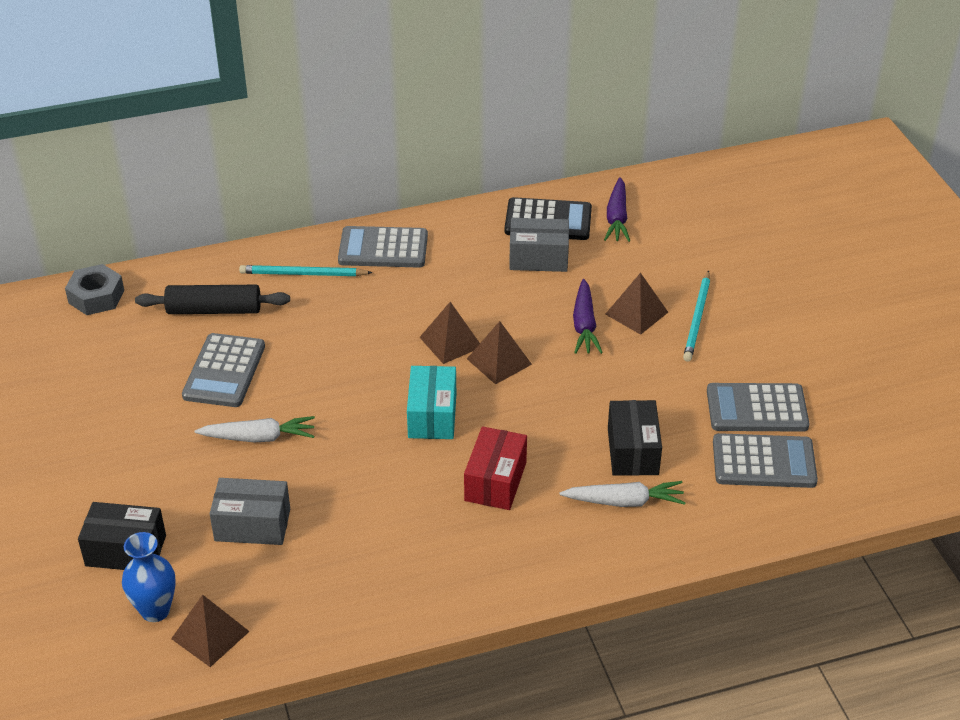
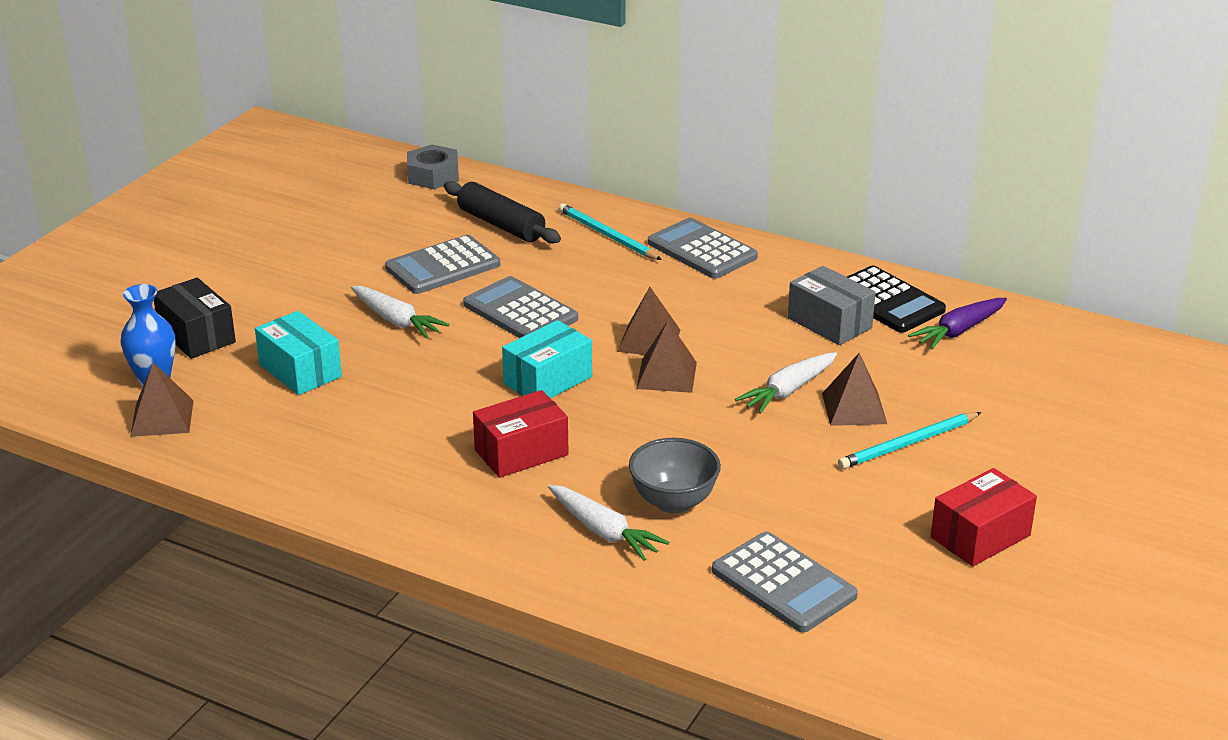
camera: 45 degrees right, 10 degrees down
(252, 525) = (300, 371): grey box -> turquoise box
(584, 325) = (788, 391): purple carrot -> white carrot
(632, 451) = (673, 502): black box -> grey bowl
(757, 409) = (848, 541): grey calculator -> grey calculator (520, 312)
(812, 356) = (980, 536): none -> red box

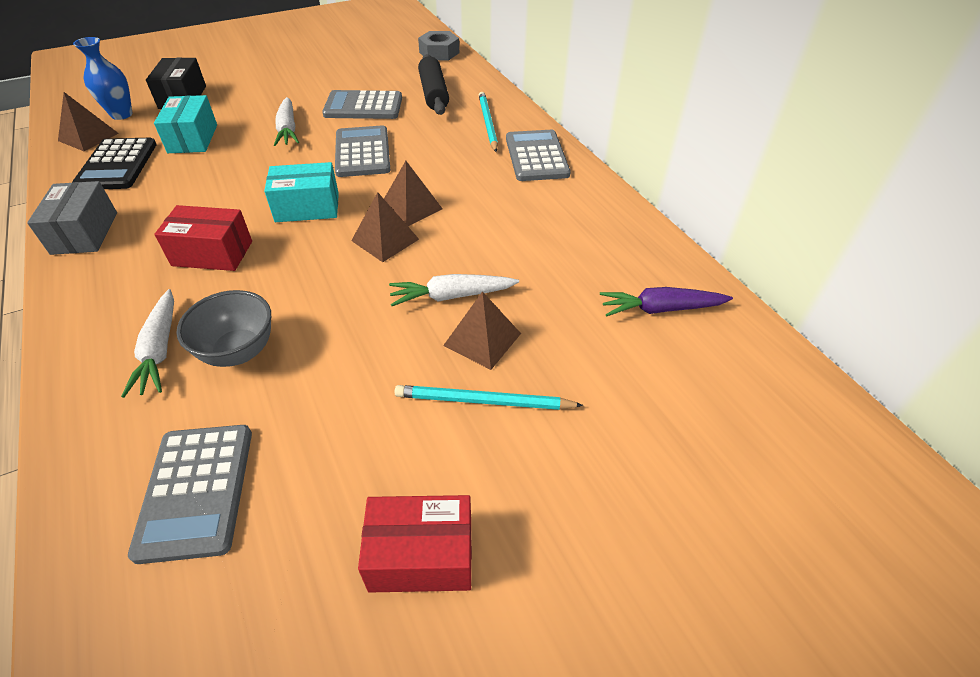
camera: 35 degrees right, 15 degrees up
(829, 323) = (558, 252): grey box -> grey box (85, 233)
(886, 301) = (627, 253): black calculator -> black calculator (117, 165)

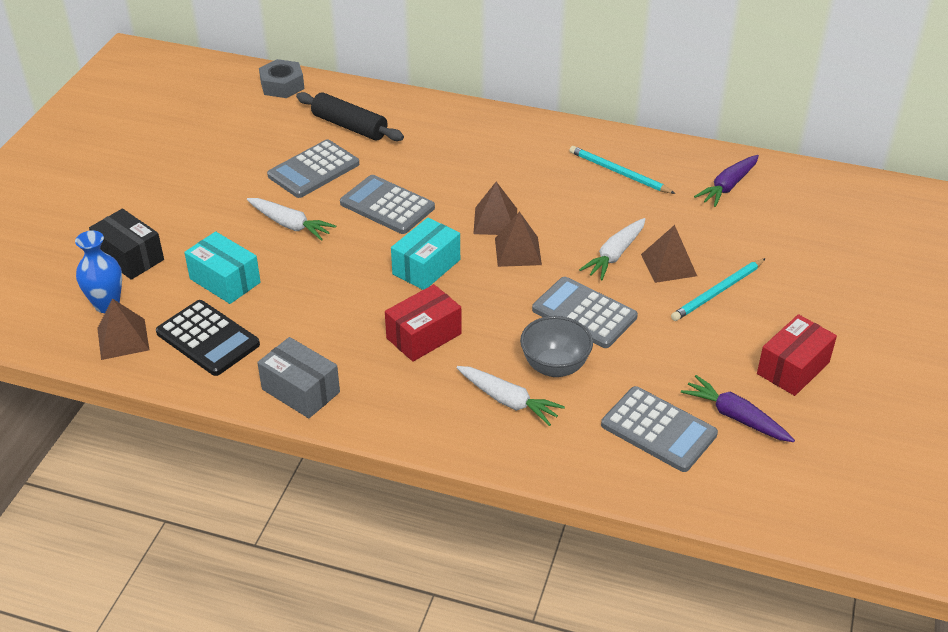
camera: 45 degrees left, 5 degrees down
(275, 552) = (735, 417): none -> purple carrot
(487, 123) = (436, 127): turquoise pencil -> turquoise pencil (619, 172)
(536, 156) = (514, 134): grey calculator -> grey calculator (584, 313)

